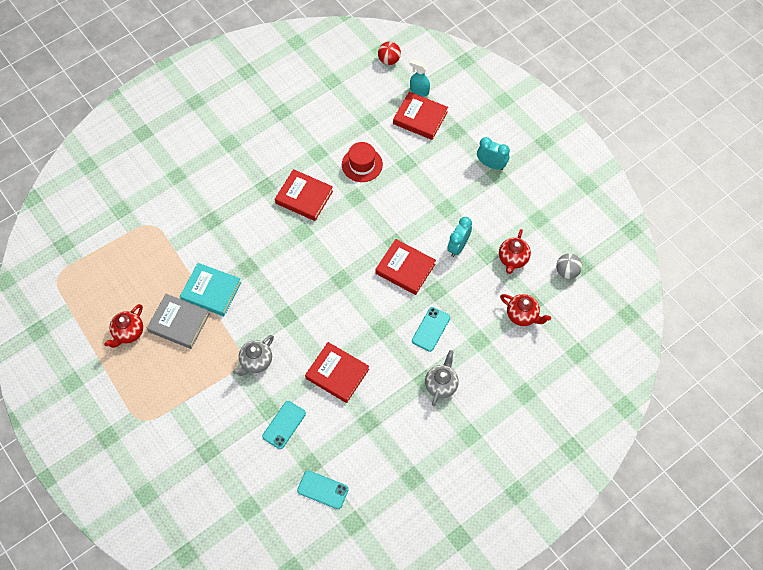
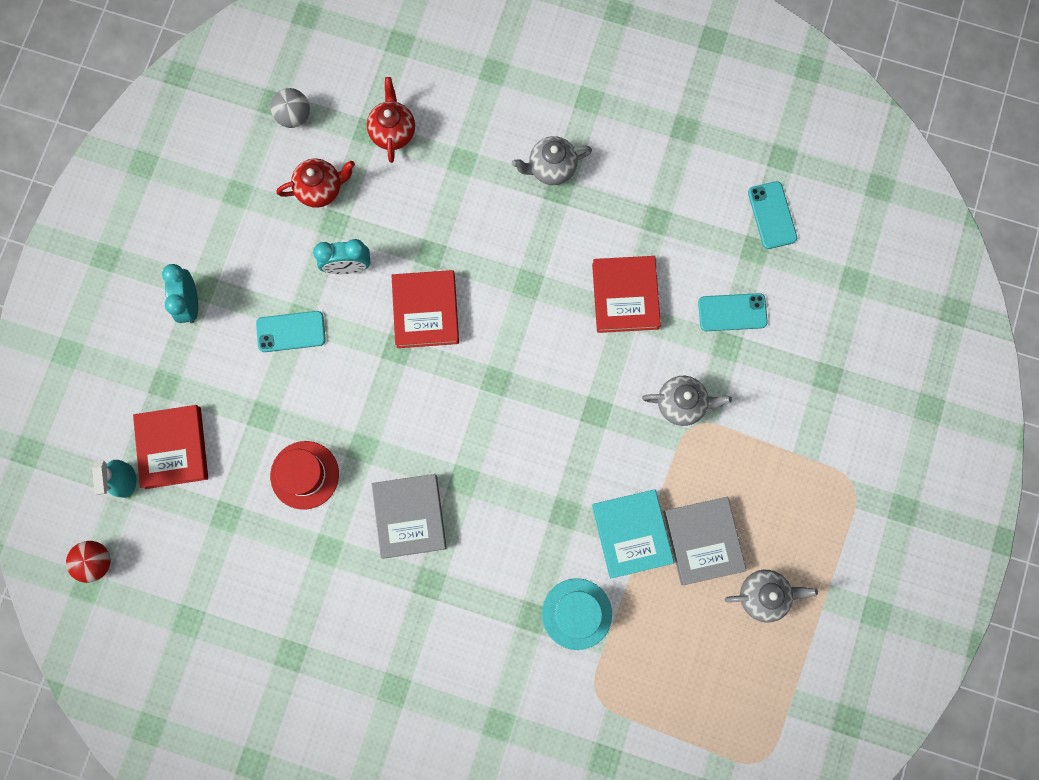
camera: 125 degrees left, 15 degrees up
(128, 333) = (763, 595): red teapot -> grey teapot
(195, 241) = (576, 614): none -> turquoise hat
(304, 197) = (409, 516): red book -> grey book
(431, 329) = (487, 226): turquoise phone -> turquoise phone (291, 331)

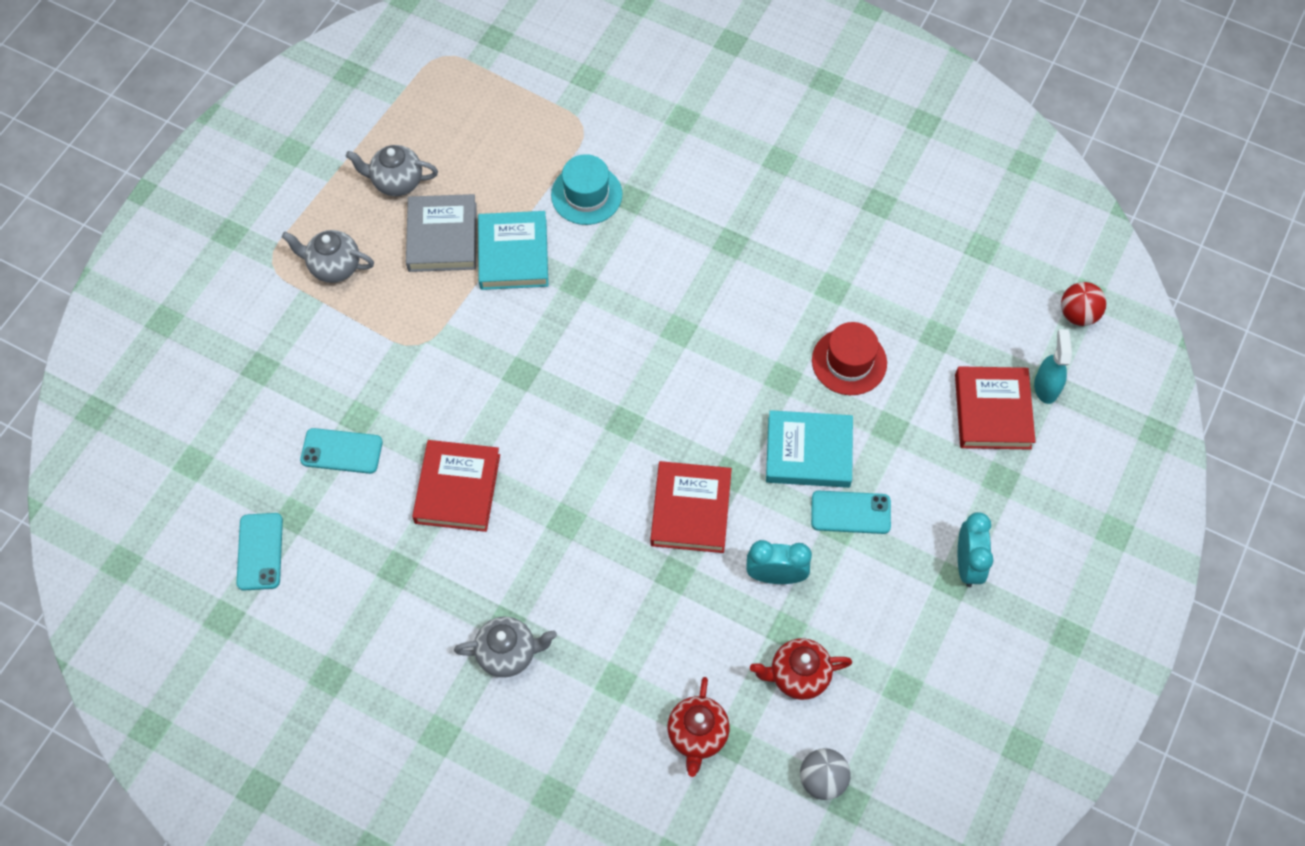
camera: 170 degrees left, 15 degrees down
(332, 380) = (808, 452): none -> turquoise book
(409, 516) = (741, 305): grey book -> none
(681, 404) = (426, 367): grey teapot -> grey teapot (334, 267)

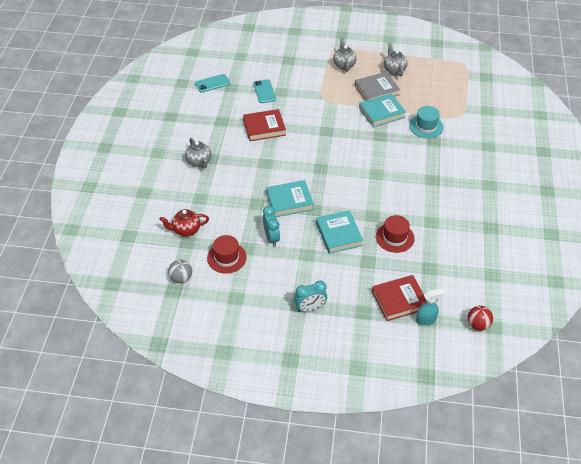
camera: 70 degrees right, 15 degrees down
(691, 510) = (289, 201): red book -> turquoise book
(798, 676) = (226, 258): red teapot -> red hat
(850, 512) = (316, 257): turquoise phone -> none

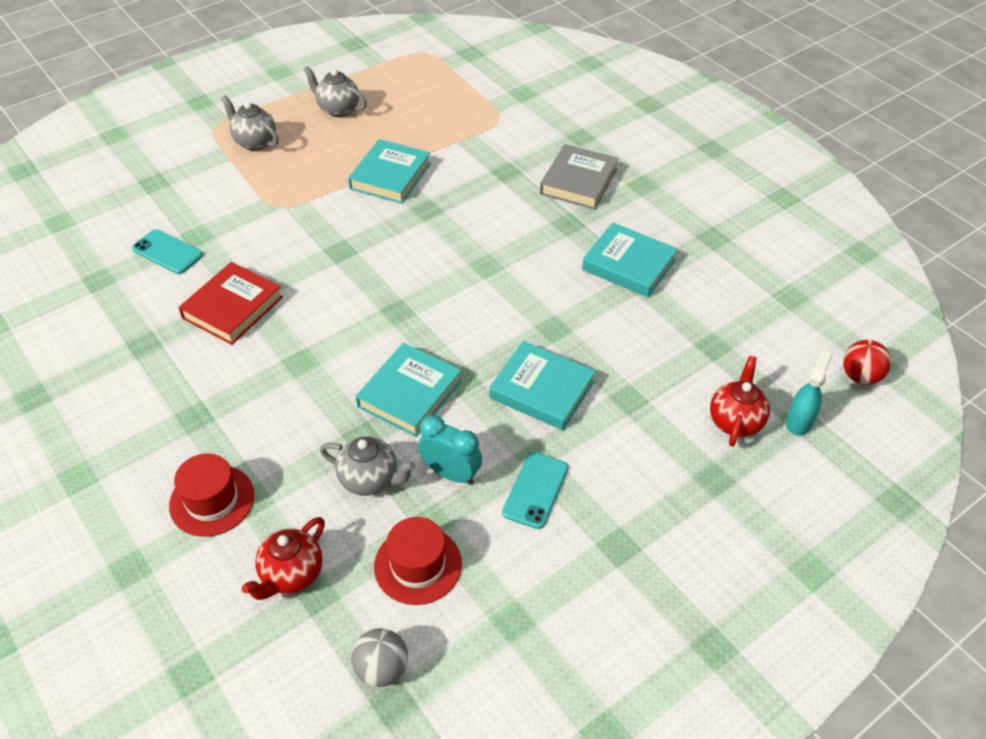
camera: 45 degrees left, 0 degrees up
(199, 162) = (180, 439): grey teapot -> grey teapot (370, 480)
(212, 83) = (55, 293): turquoise phone -> turquoise phone (535, 490)
(310, 308) = (641, 537): turquoise clock -> none
(376, 90) = (346, 150): grey book -> grey book (578, 181)
(395, 237) = (620, 337): red hat -> red hat (212, 500)
(399, 300) = (735, 421): red book -> red teapot
(426, 126) = (473, 158): turquoise hat -> none
(436, 213) = (629, 264): none -> turquoise book

